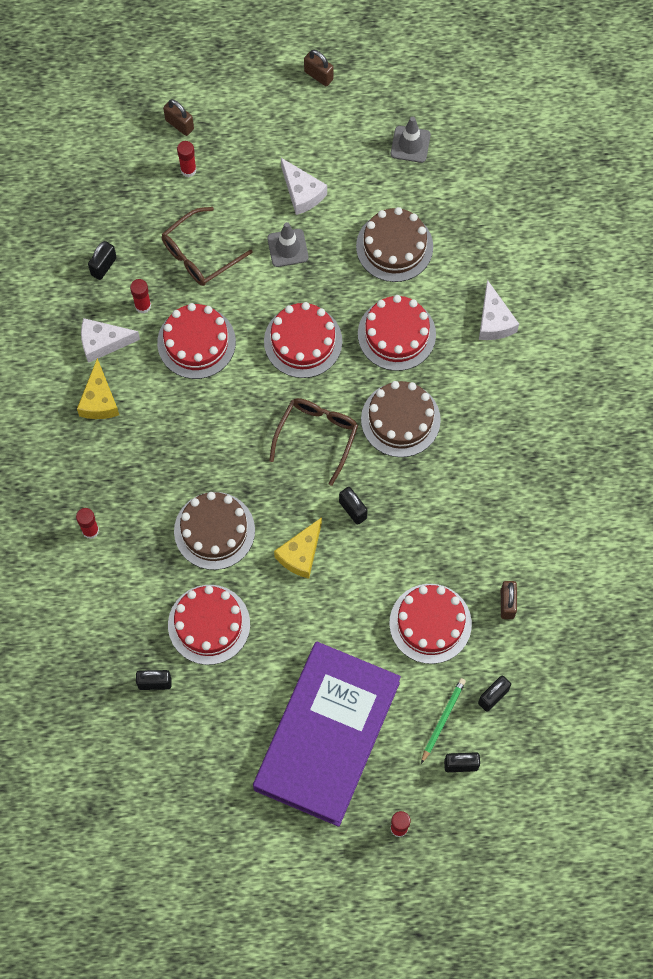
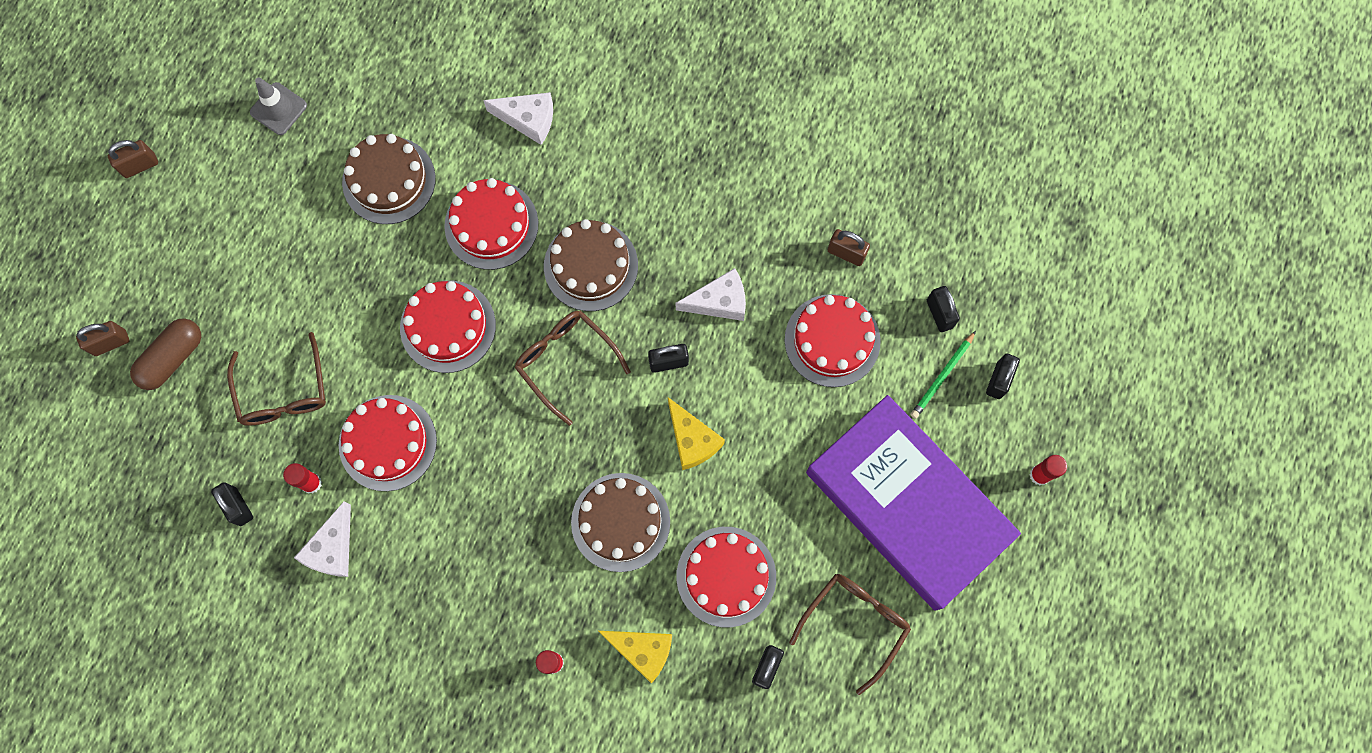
camera: 65 degrees left, 5 degrees up
(99, 400) = (400, 584): yellow cheese -> yellow cheese (642, 650)
(188, 170) = (172, 358): red glue stick -> brown capsule
(216, 734) = (854, 624): none -> brown glasses
(287, 248) = (328, 292): grey traffic cone -> none
(302, 193) = (271, 248): white cheese -> white cheese (719, 302)
(443, 720) = (942, 376): green pencil -> green pencil turned 105 degrees counterclockwise

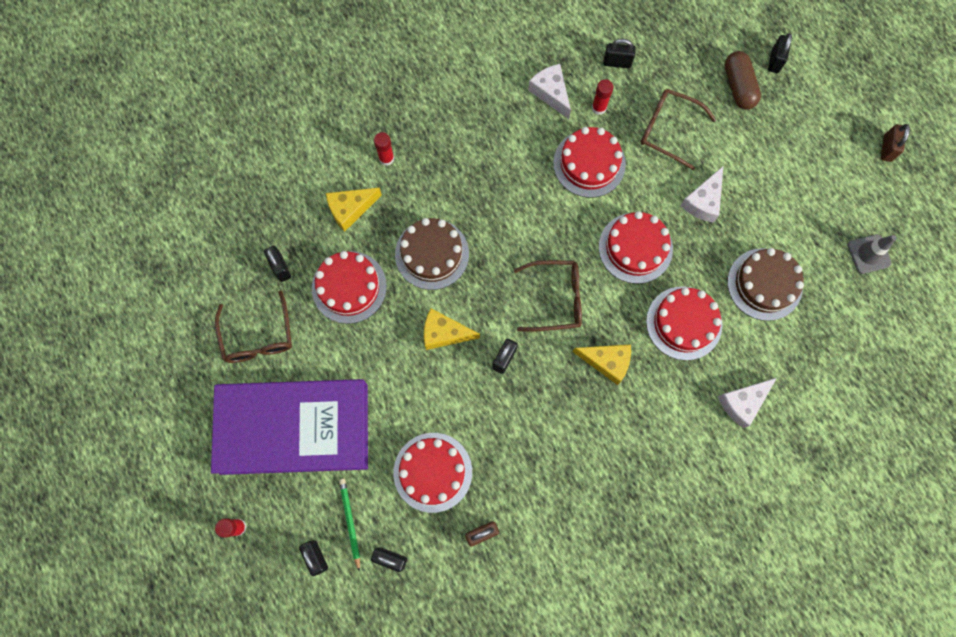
camera: 130 degrees right, 0 degrees up
(110, 343) = (775, 61): brown padlock -> black padlock
(591, 266) = (606, 362): brown cake -> yellow cheese
(719, 302) = (517, 422): white cheese -> white cheese (703, 201)

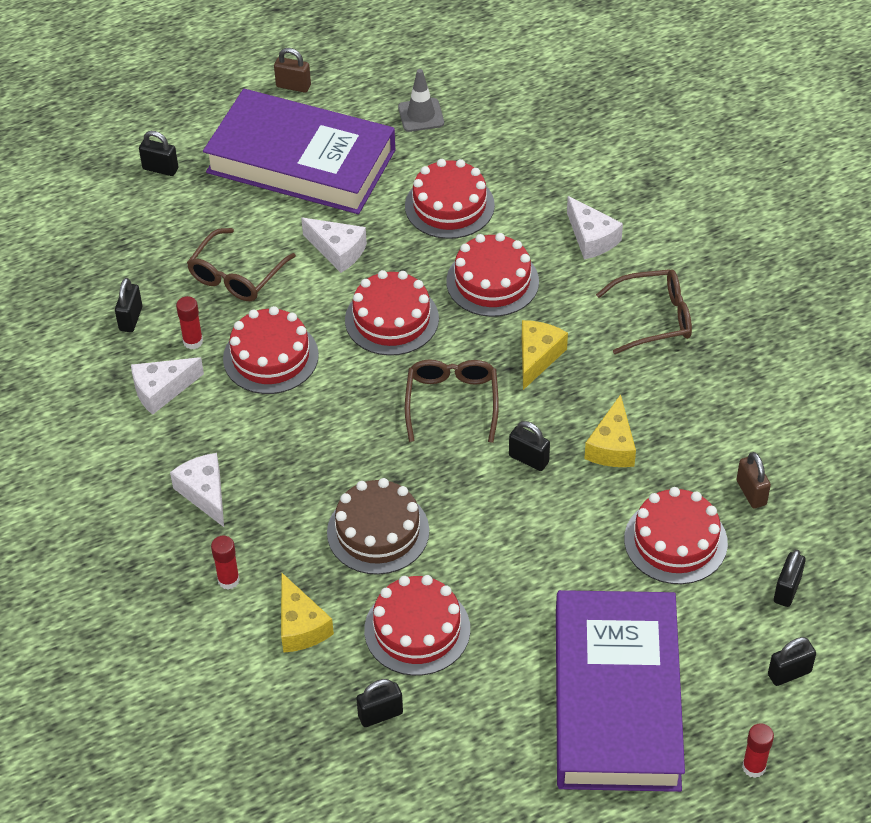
camera: 85 degrees left, 25 degrees down
(258, 336) = (481, 744): brown glasses -> brown glasses (653, 318)
(350, 522) = (743, 633): green pencil -> none
(444, 333) = (490, 521): yellow cheese -> yellow cheese (612, 446)
(460, 134) = (205, 493): none -> white cheese
(738, 86) = (188, 205): brown capsule -> none
(764, 284) = (449, 206): brown cake -> red cake
(799, 164) = (301, 161): none -> purple book

